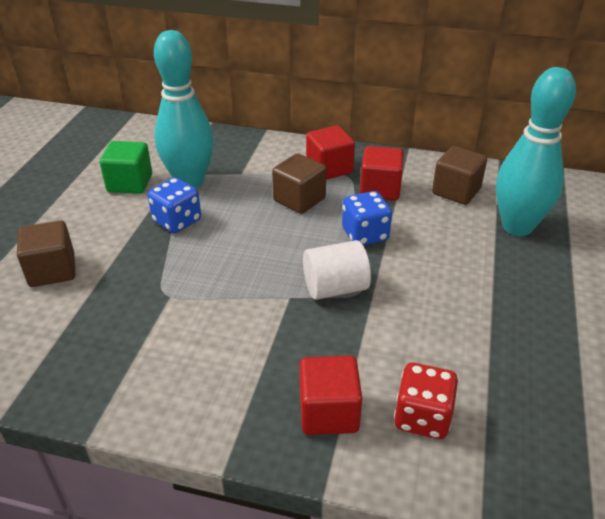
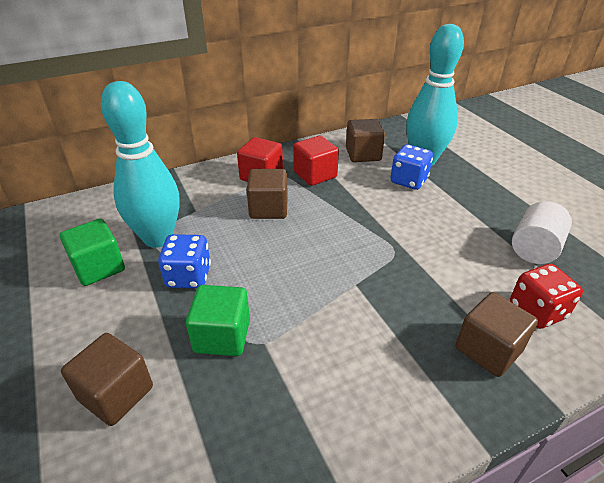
camera: 40 degrees left, 0 degrees up
(149, 274) = (222, 336): none -> green cube
(328, 412) = (488, 349): red cube -> brown cube
(335, 288) = (376, 258): white cylinder -> white cylinder (534, 248)
(365, 234) = (346, 210): blue dice -> blue dice (408, 181)

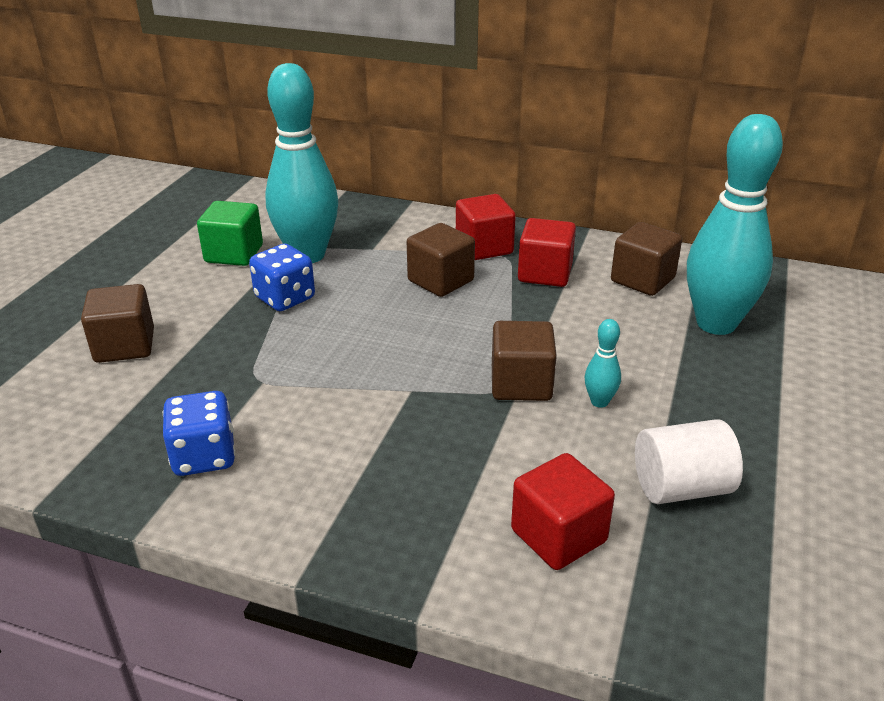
camera: 45 degrees right, 5 degrees down
(222, 336) = (241, 356): green cube -> none
(408, 181) = (650, 334): blue dice -> blue dice (204, 456)
(443, 229) = (599, 402): none -> turquoise bowling pin
(488, 349) = (439, 522): brown cube -> brown cube (521, 384)
(537, 311) = (558, 536): red dice -> red cube

